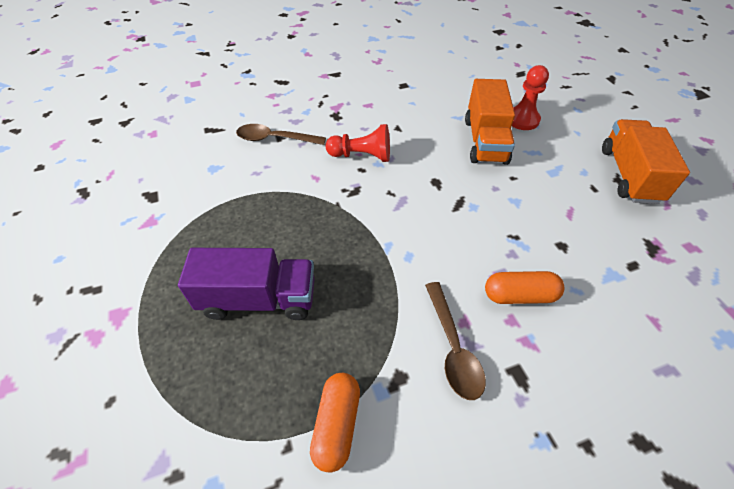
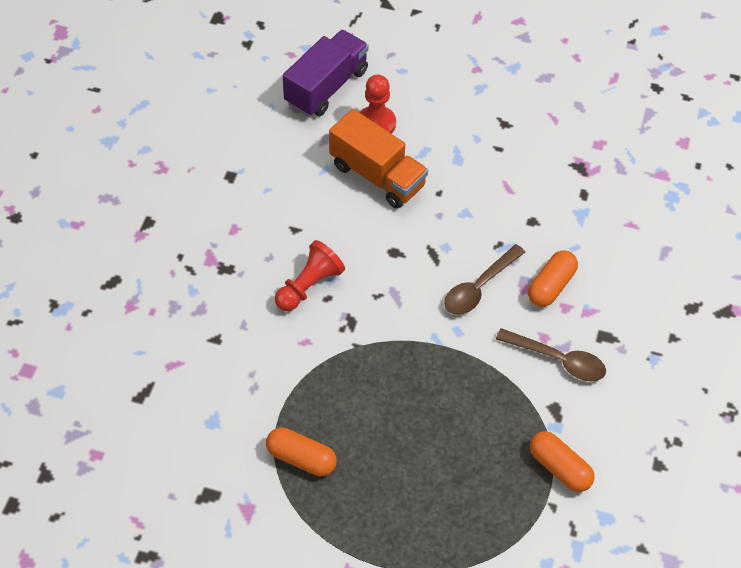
camera: 55 degrees left, 5 degrees up
(214, 227) = (301, 458): none -> orange capsule
(259, 299) = (415, 462): purple truck -> purple truck (326, 87)
(275, 139) = (215, 344): brown spoon -> brown spoon (479, 287)
(629, 175) = (506, 112): orange truck -> none

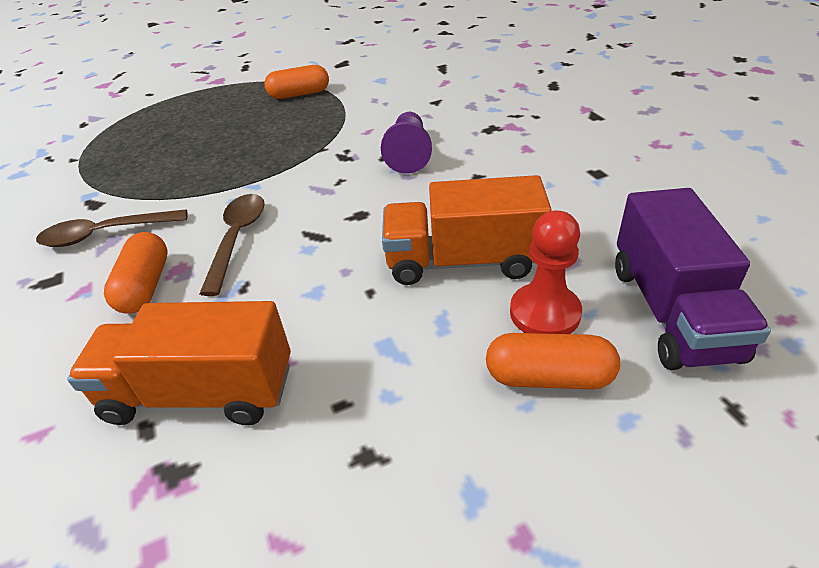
camera: 145 degrees right, 15 degrees down
(309, 286) = (409, 154): red pawn -> purple pawn
(553, 195) = (200, 392): none -> orange truck
(559, 468) = (74, 177): orange capsule -> orange capsule (548, 377)

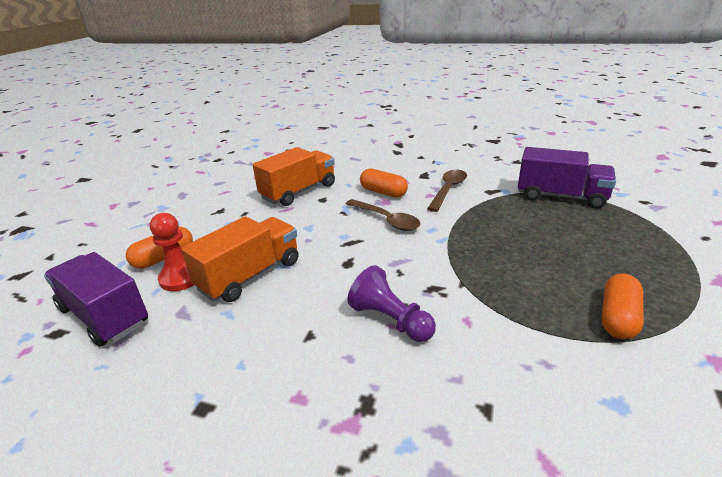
camera: 130 degrees right, 10 degrees down
(91, 160) = (561, 197): none -> purple truck

